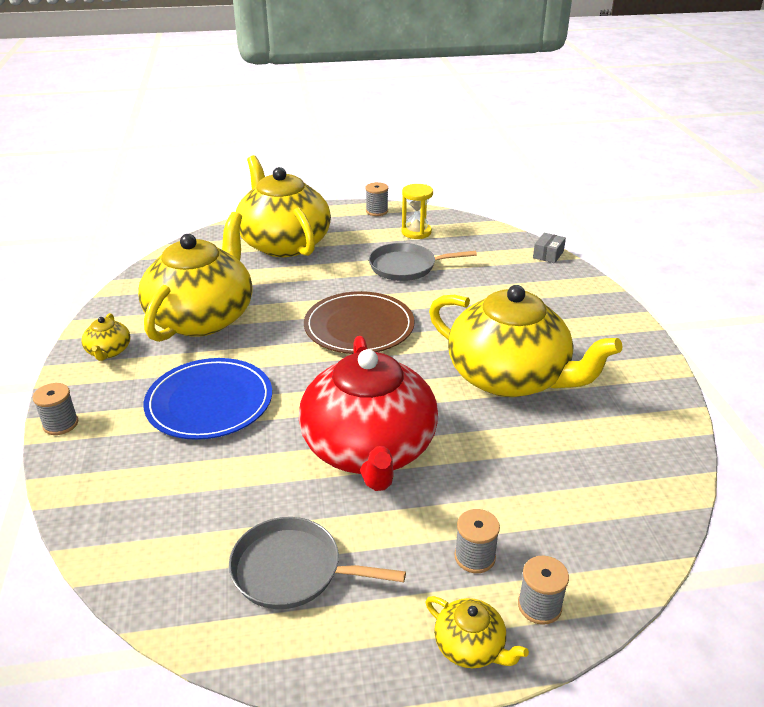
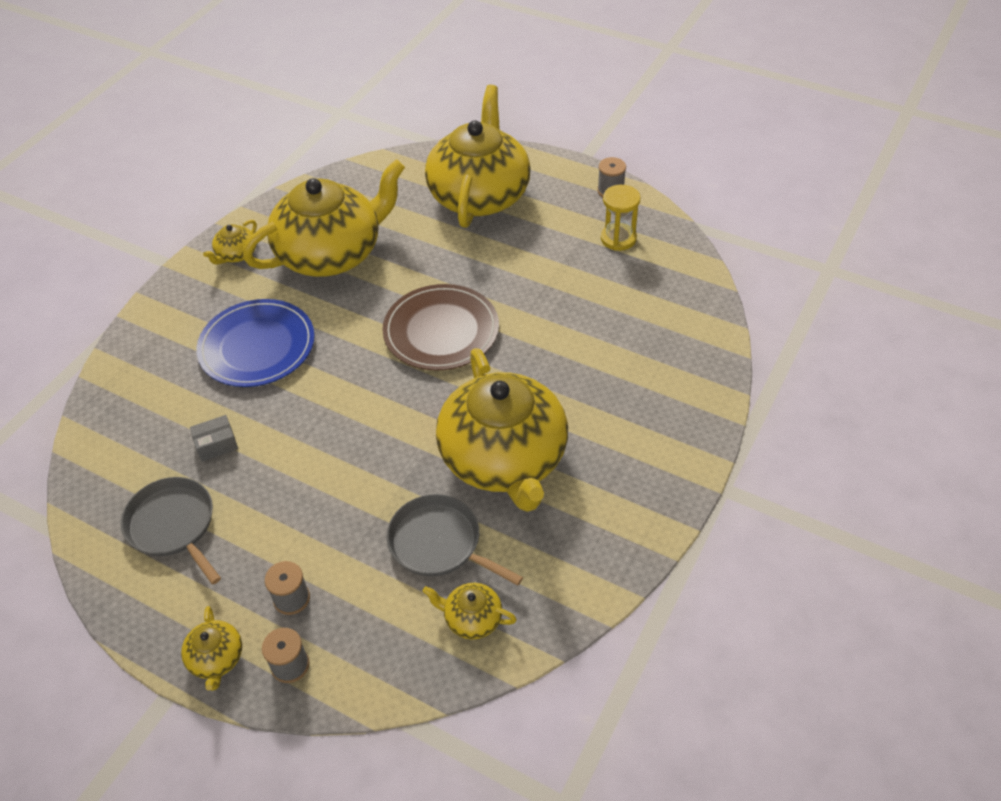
camera: 40 degrees right, 15 degrees up
(60, 424) = (150, 310): grey spool -> none
(369, 449) = (320, 460): red teapot -> none
(406, 267) = (558, 280): grey pan -> grey pan (439, 543)
(548, 254) = (719, 335): grey box -> grey box (216, 444)
(625, 483) = (472, 618): none -> yellow teapot

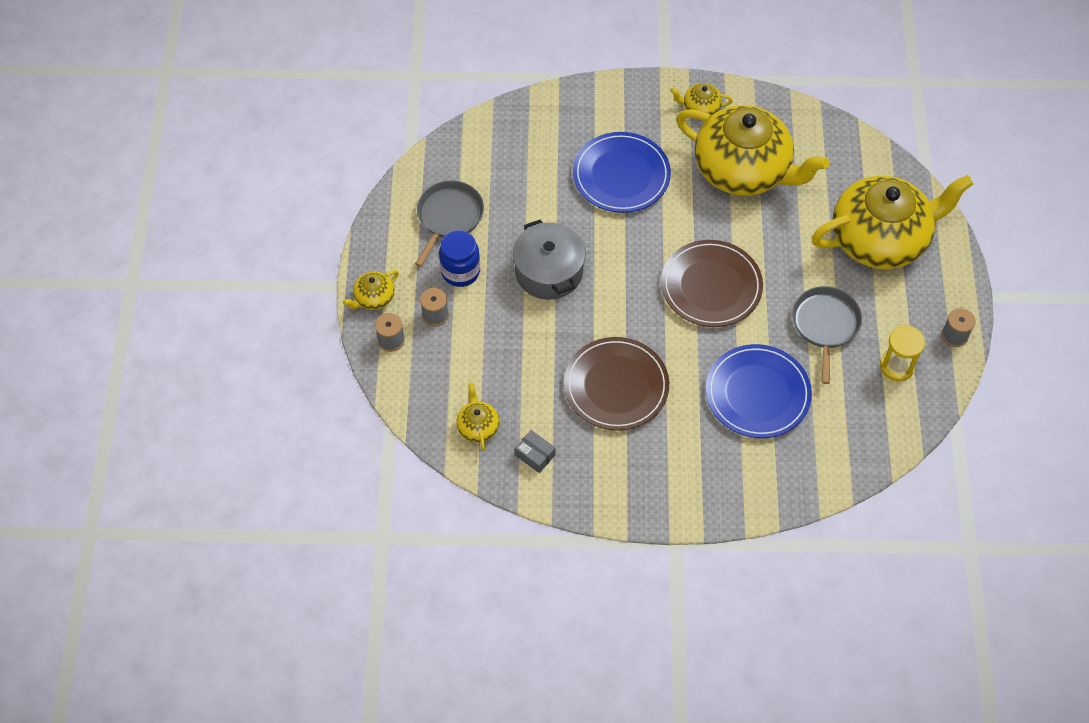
camera: 60 degrees right, 10 degrees up
(216, 444) = (523, 202): grey box -> grey box (535, 455)
(254, 545) = (460, 271): none -> blue jar
(321, 459) = (548, 271): none -> grey pot
(439, 543) = (523, 379): grey pan -> grey pan (825, 325)
(504, 458) = (616, 386): yellow teapot -> brown plate
(586, 346) = (757, 393): none -> blue plate

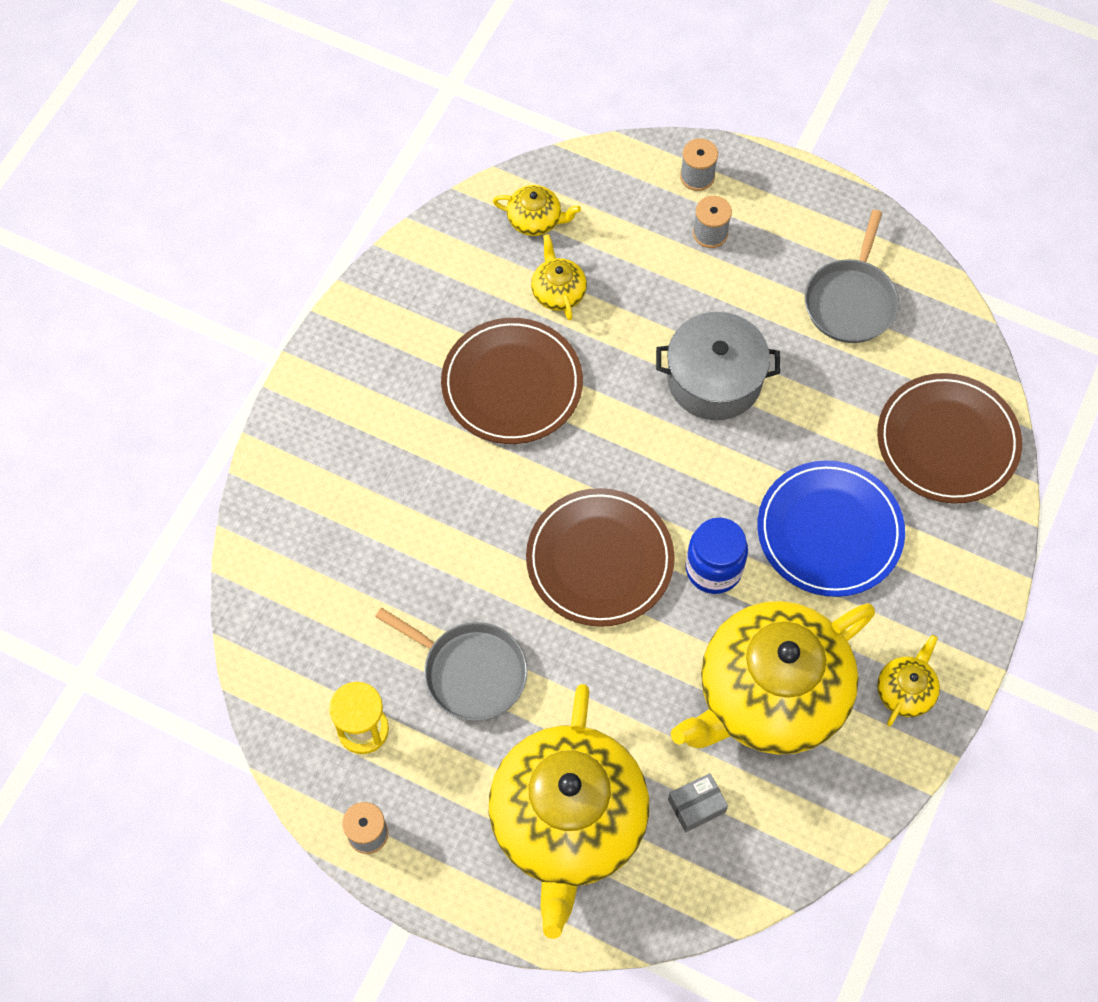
camera: 115 degrees right, 5 degrees up
(373, 298) = (766, 180): yellow teapot -> yellow teapot (558, 292)
(448, 217) = (851, 301): grey pan -> grey pan turned 60 degrees clockwise
(460, 271) = (761, 283): blue jar -> blue jar (713, 569)
(525, 136) = (947, 441): none -> brown plate
(535, 455) = (467, 262): grey box -> grey box (696, 806)
(757, 393) = (416, 538): blue plate -> none

